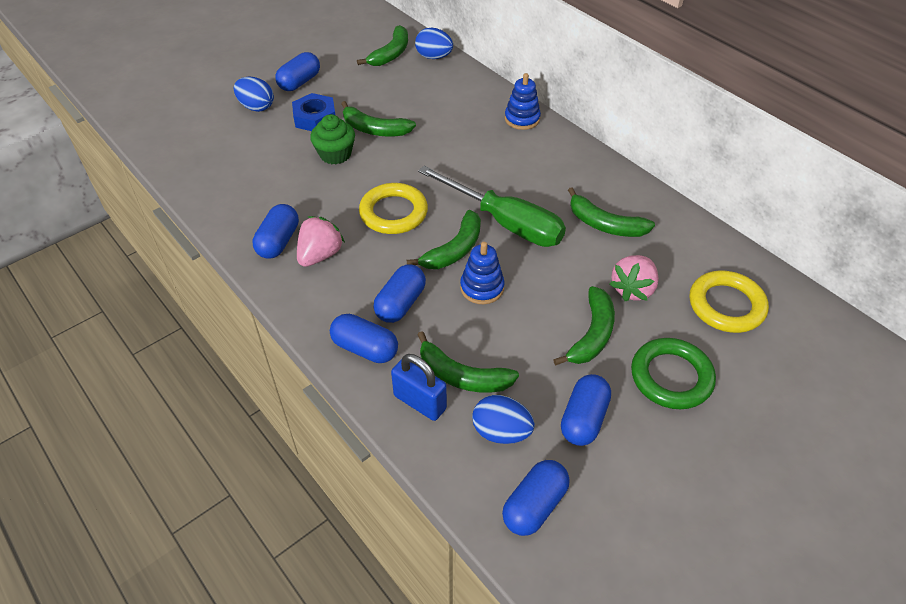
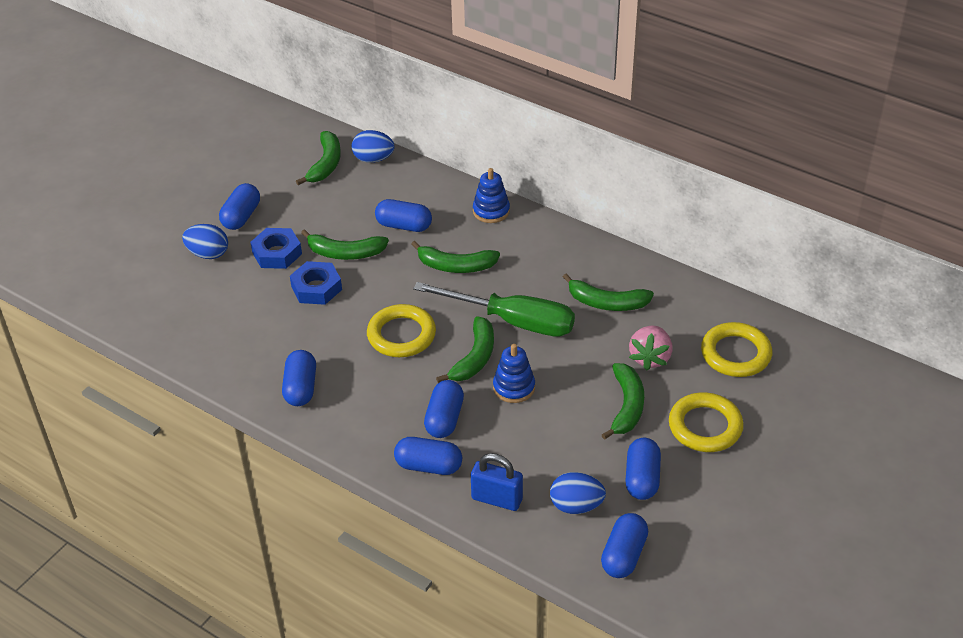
camera: 15 degrees left, 5 degrees down
(320, 255) = (348, 392): pink strawberry -> none
(335, 154) = (316, 288): green cupcake -> blue nut
(437, 116) = (404, 226): none -> blue capsule
(462, 376) = (525, 468): green banana -> green banana (456, 266)
(671, 377) = (705, 426): green ring -> yellow ring

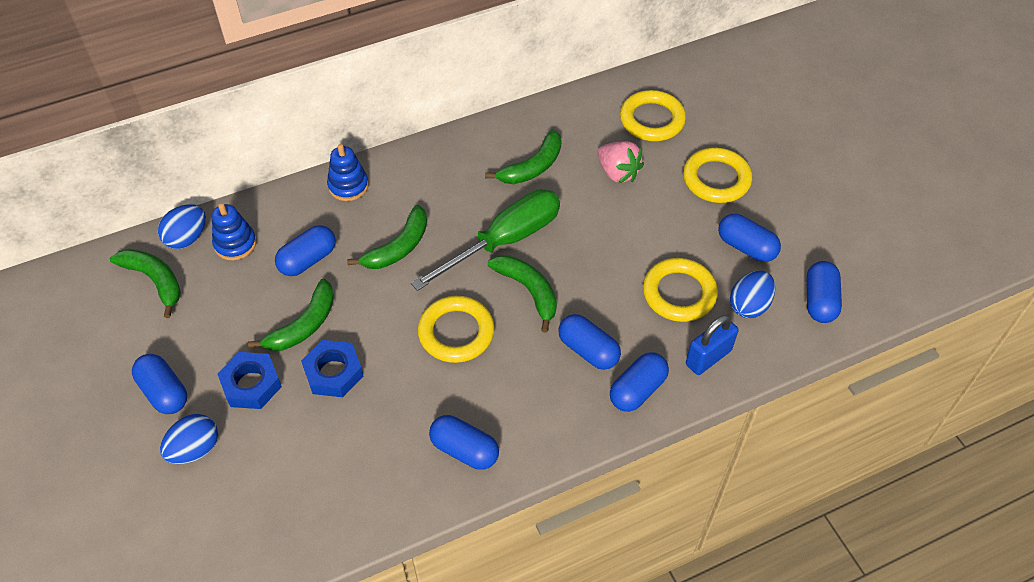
camera: 60 degrees left, 10 degrees up
(514, 387) = (586, 280): blue stacking toy -> blue stacking toy (235, 244)
(550, 452) = (679, 293): none -> yellow ring
(624, 555) = (819, 301): blue capsule -> blue capsule turned 45 degrees clockwise
(626, 406) = (661, 216): green banana -> none

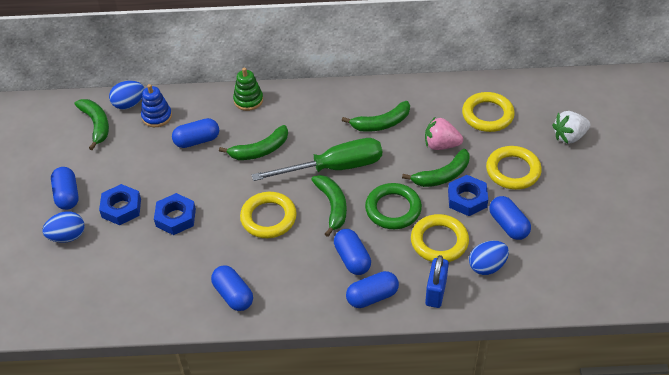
camera: 25 degrees right, 5 degrees down
(304, 325) = (173, 181): green banana -> green banana (442, 175)
(348, 186) = (248, 100): blue stacking toy -> green stacking toy
(604, 271) = (393, 209): none -> green ring
(618, 173) = (441, 145): pink strawberry -> pink strawberry turned 120 degrees clockwise
(683, 230) = (467, 199): none -> blue nut
(708, 357) = (436, 292): blue padlock -> blue padlock turned 60 degrees counterclockwise
(756, 119) = (569, 136): none -> white strawberry
(819, 301) = (543, 280): blue capsule -> none

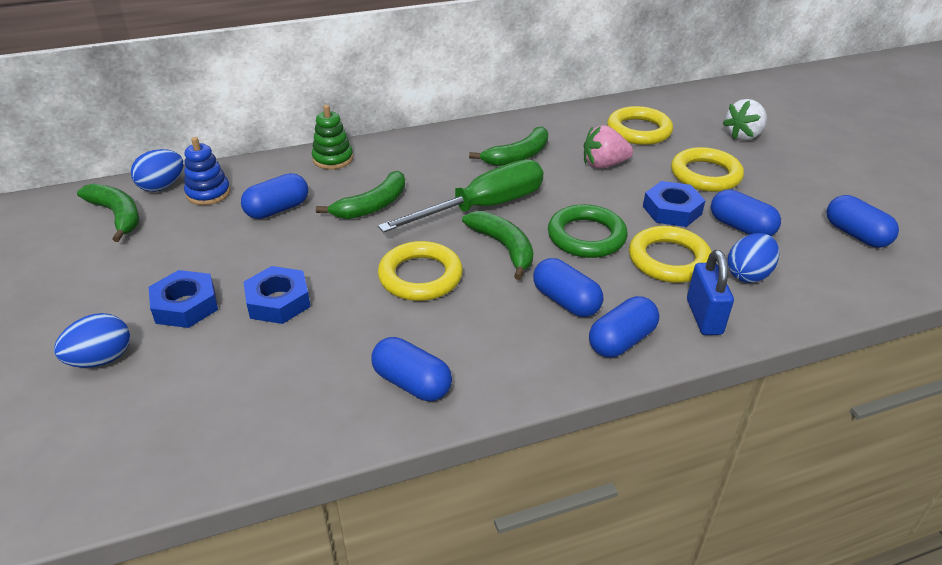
camera: 20 degrees left, 10 degrees down
(67, 195) = (88, 305): blue capsule -> blue capsule (855, 234)
(442, 175) = (625, 193): green banana -> none

